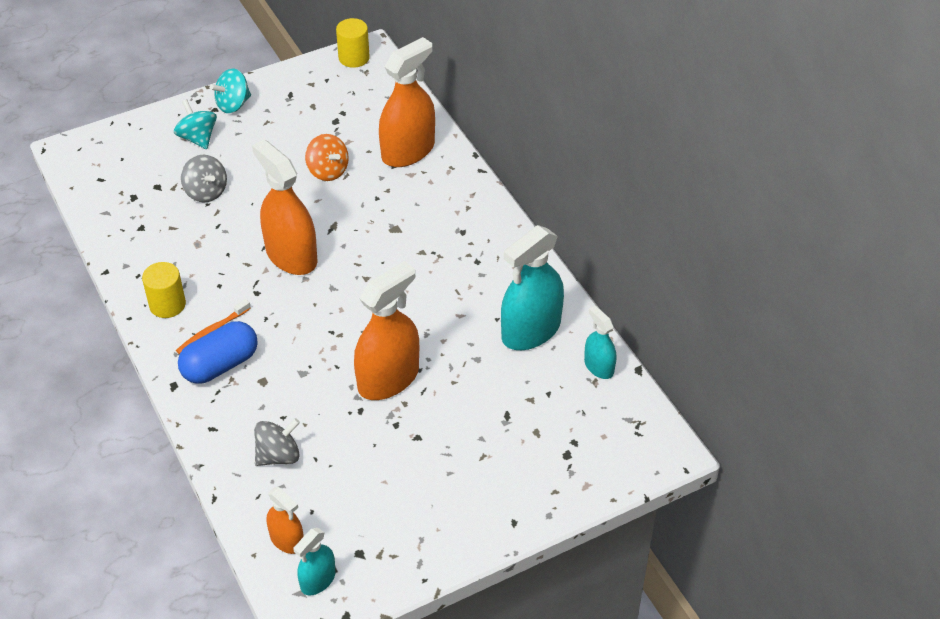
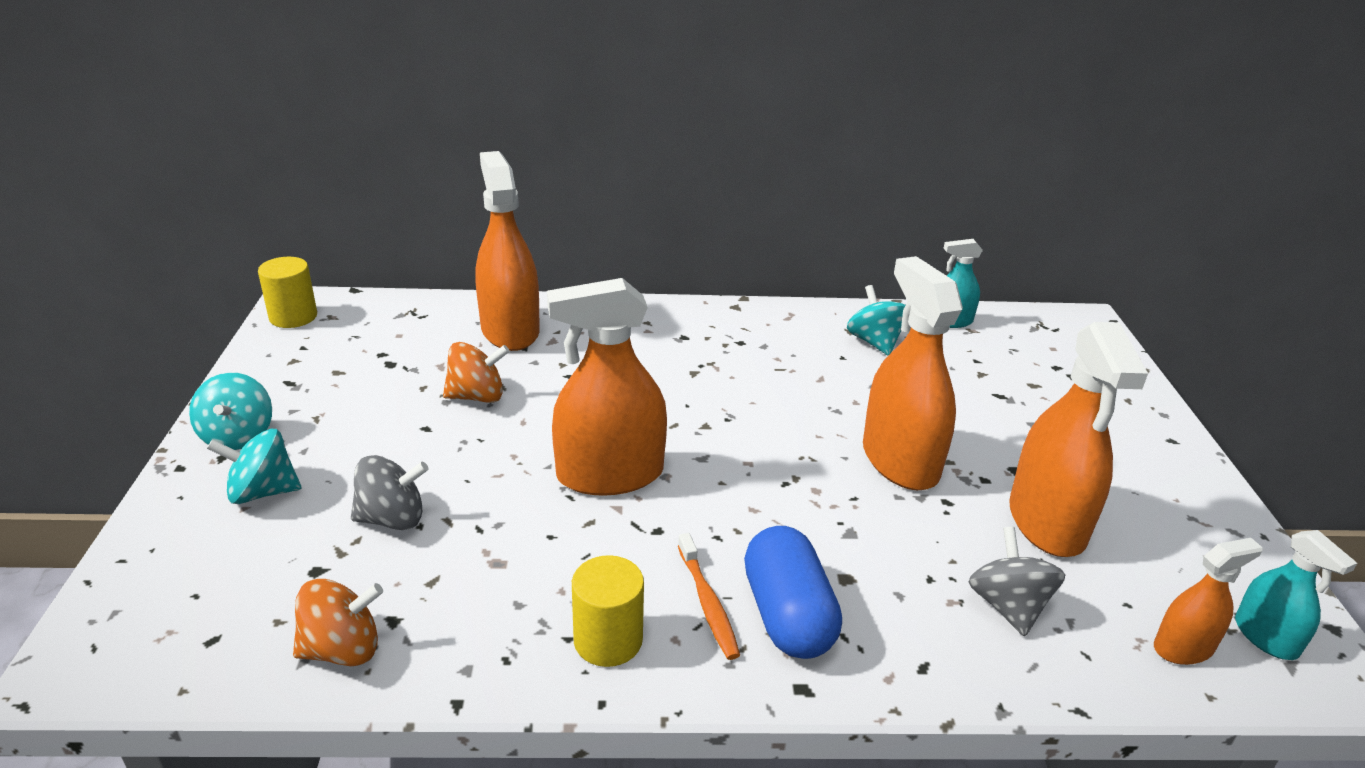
camera: 65 degrees left, 15 degrees down
(116, 221) = (342, 649): none -> orange spinning top
(368, 462) = (1047, 522): none -> orange spray bottle
(531, 330) = (874, 342): turquoise spray bottle -> turquoise spinning top

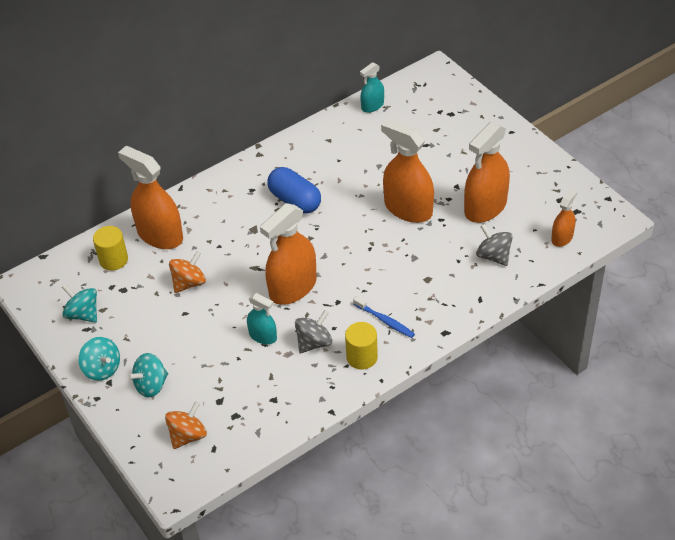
camera: 30 degrees left, 15 degrees up
(293, 317) = (33, 292): yellow cylinder -> yellow cylinder (113, 260)
(342, 649) = (268, 420): orange spinning top -> orange spinning top (188, 435)
(392, 518) = (223, 362): grey spinning top -> grey spinning top (314, 342)
(708, 603) = (385, 321): orange toothbrush -> blue toothbrush
(788, 615) = (418, 308): blue capsule -> blue capsule (295, 201)
(874, 342) = (346, 141): turquoise spinning top -> turquoise spinning top (83, 314)
(1047, 522) = (485, 207): orange spray bottle -> orange spray bottle turned 75 degrees clockwise
(1265, 637) = (587, 216): turquoise spray bottle -> turquoise spray bottle (263, 336)

